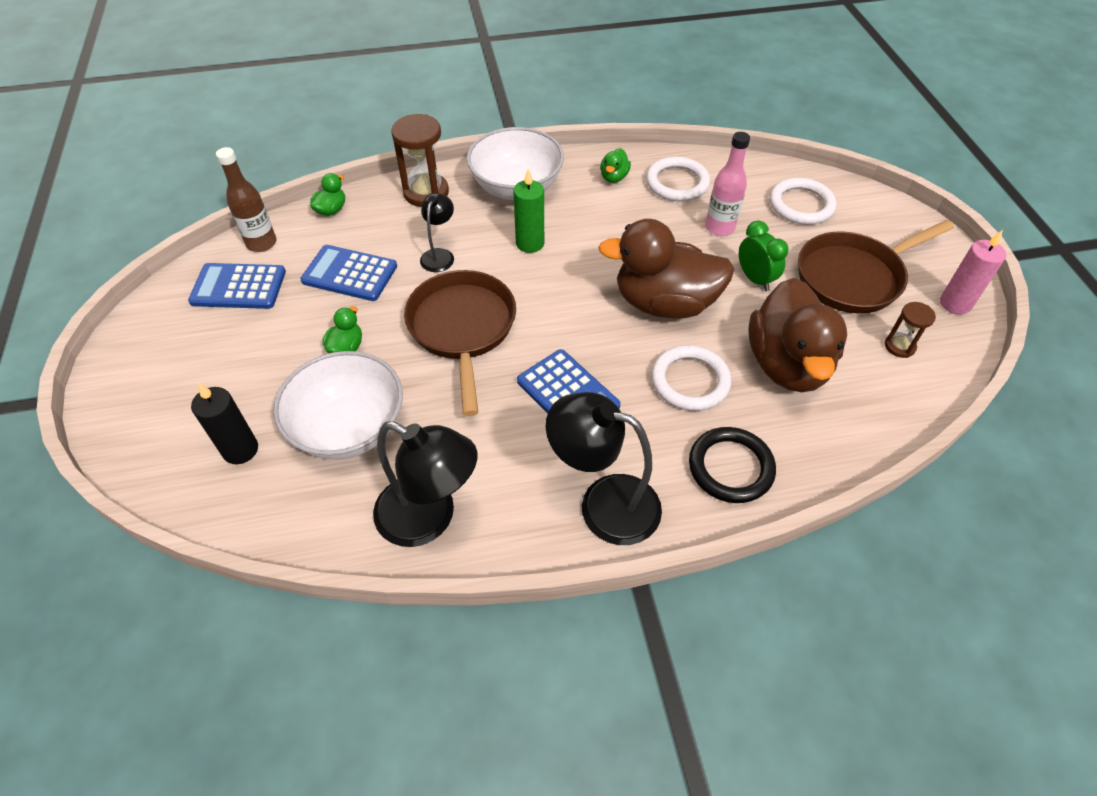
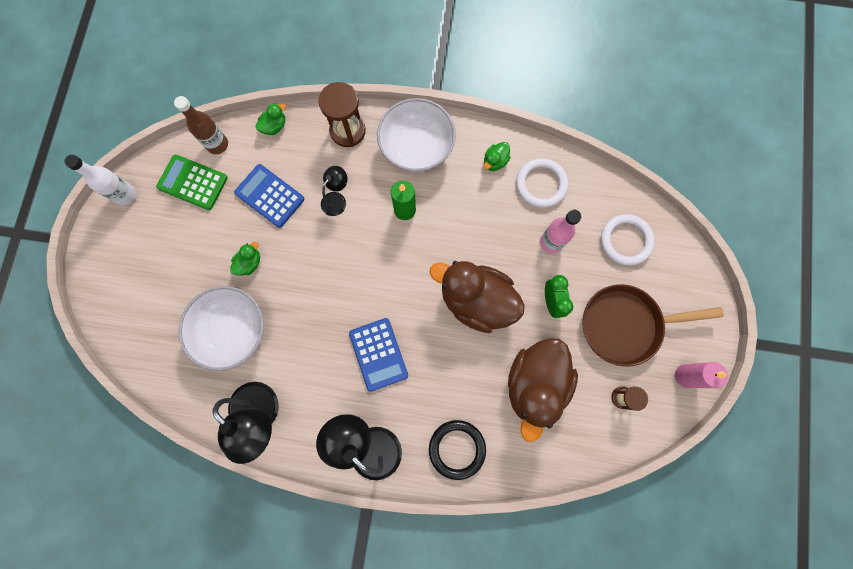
camera: 20 degrees right, 25 degrees up
(144, 323) = (125, 195): none -> white bottle
(238, 287) = (192, 182): blue calculator -> green calculator
(240, 450) = (164, 324): black candle -> none
(462, 329) = (330, 274): brown pan -> none
(690, 381) = (463, 373): white ring -> none

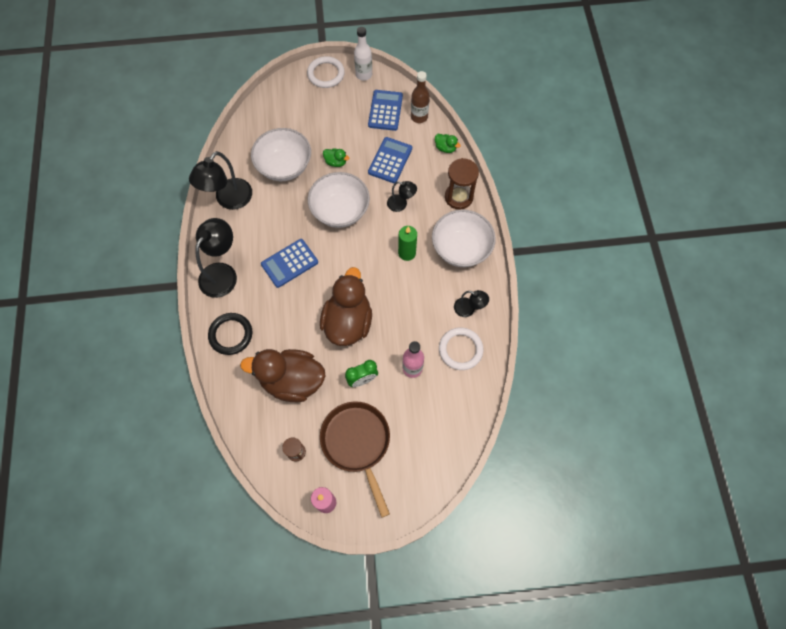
camera: 75 degrees right, 10 degrees down
(192, 182) = (385, 110): green calculator -> blue calculator
(322, 274) = (340, 211): none -> white bowl
(495, 161) = (468, 309): green duck -> black lamp
(625, 241) = (431, 429): white ring -> white ring (326, 74)

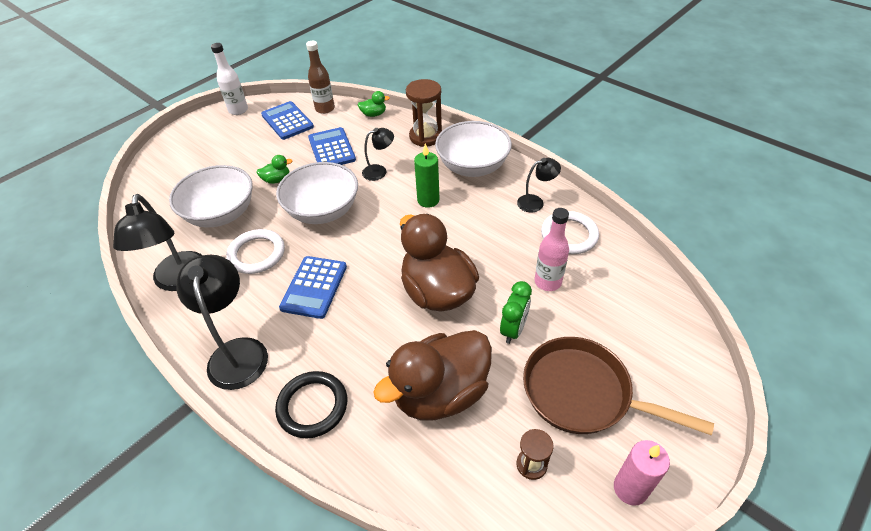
camera: 40 degrees left, 20 degrees down
(326, 74) = (197, 128): white ring -> white ring (257, 254)

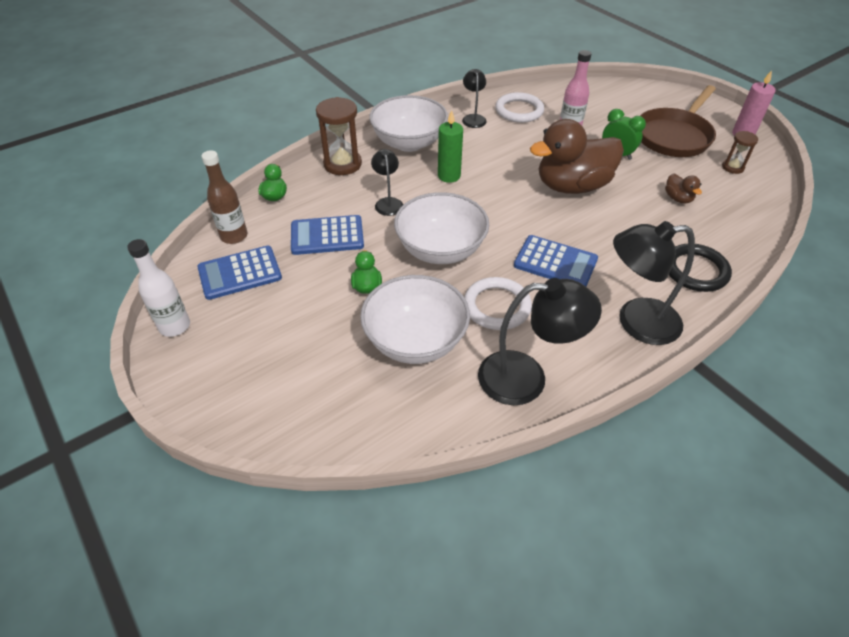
camera: 80 degrees left, 0 degrees up
(440, 393) = (678, 198): brown duck -> brown duck, size x0.41

